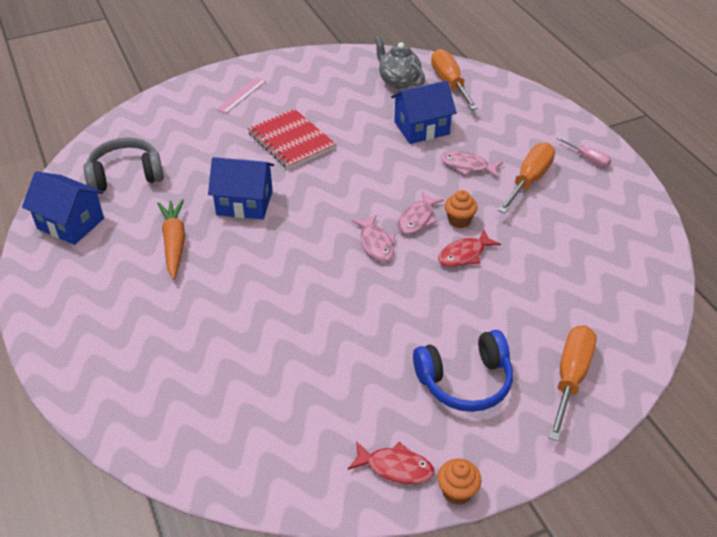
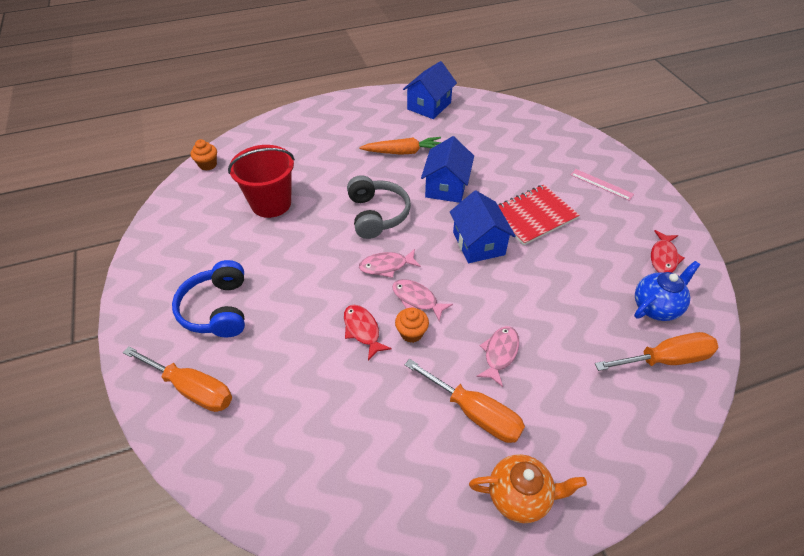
camera: 95 degrees right, 5 degrees up
(126, 175) = (481, 126): grey headphones -> grey headphones (377, 214)
(278, 365) = (271, 203): none -> red bucket
(395, 467) = (161, 259): red fish -> red fish (663, 257)
(398, 81) = (655, 307): grey teapot -> blue teapot
(421, 128) = (566, 319): blue house -> blue house (478, 243)
(457, 491) = (125, 291): orange cupcake -> orange cupcake (208, 165)
(588, 159) = (519, 496): pink screwdriver -> orange teapot

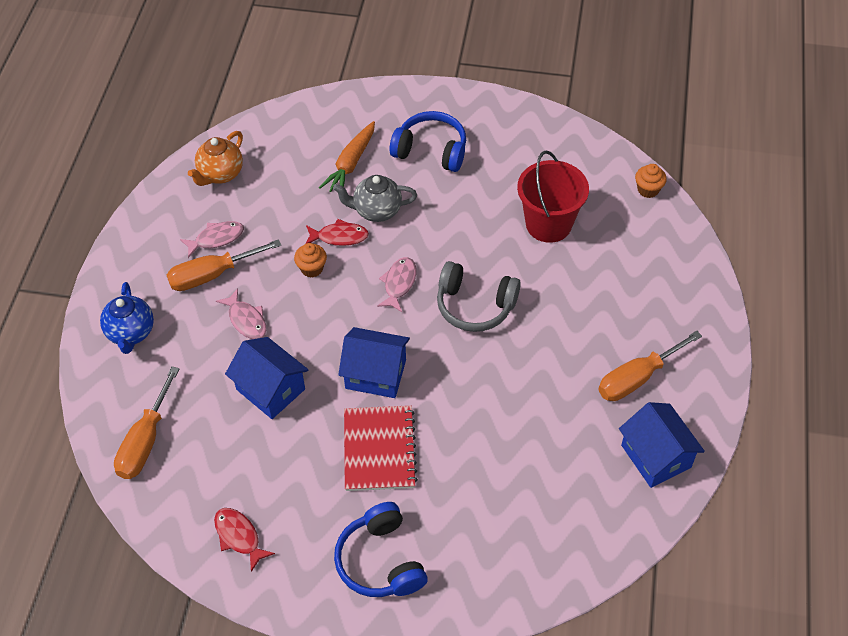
camera: 120 degrees right, 5 degrees up
(192, 389) = (362, 119): orange screwdriver -> orange screwdriver (637, 378)
(316, 317) = (376, 211): none -> grey teapot
(403, 152) = (568, 378): orange carrot -> orange carrot (350, 164)
(417, 299) = (343, 289): pink fish -> pink fish (216, 239)
(446, 187) = (479, 390): blue house -> blue house (270, 389)
(519, 496) = (137, 268): orange teapot -> orange teapot (220, 174)
(601, 184) = (380, 561): pink ruler -> blue headphones
(655, 307) = (194, 477): blue teapot -> blue teapot (131, 333)

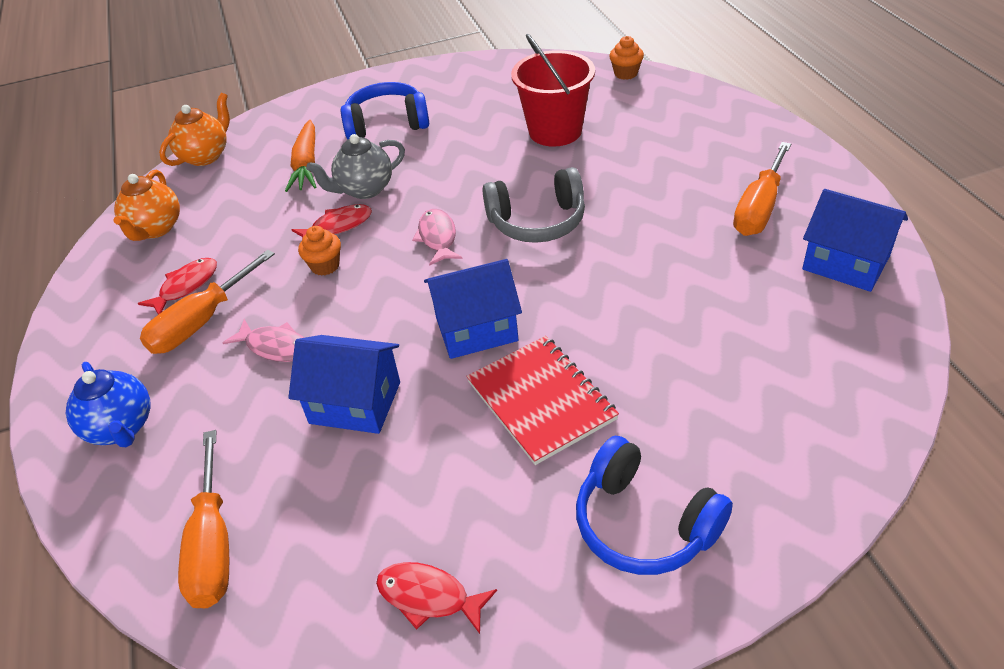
camera: 25 degrees left, 10 degrees down
(216, 239) = (186, 286): pink fish -> red fish
(286, 117) = (206, 156): none -> orange teapot

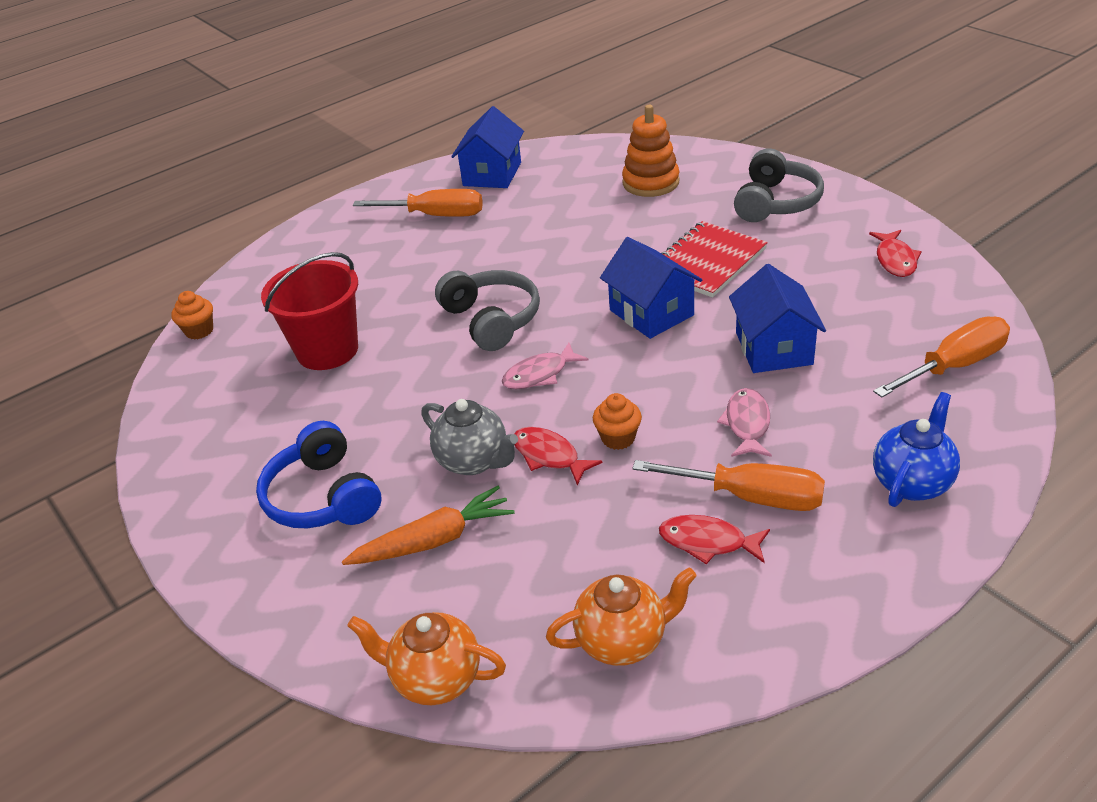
camera: 110 degrees left, 5 degrees down
(644, 523) = (776, 202): blue headphones -> grey headphones
(762, 403) = (650, 182): none -> orange stacking toy

